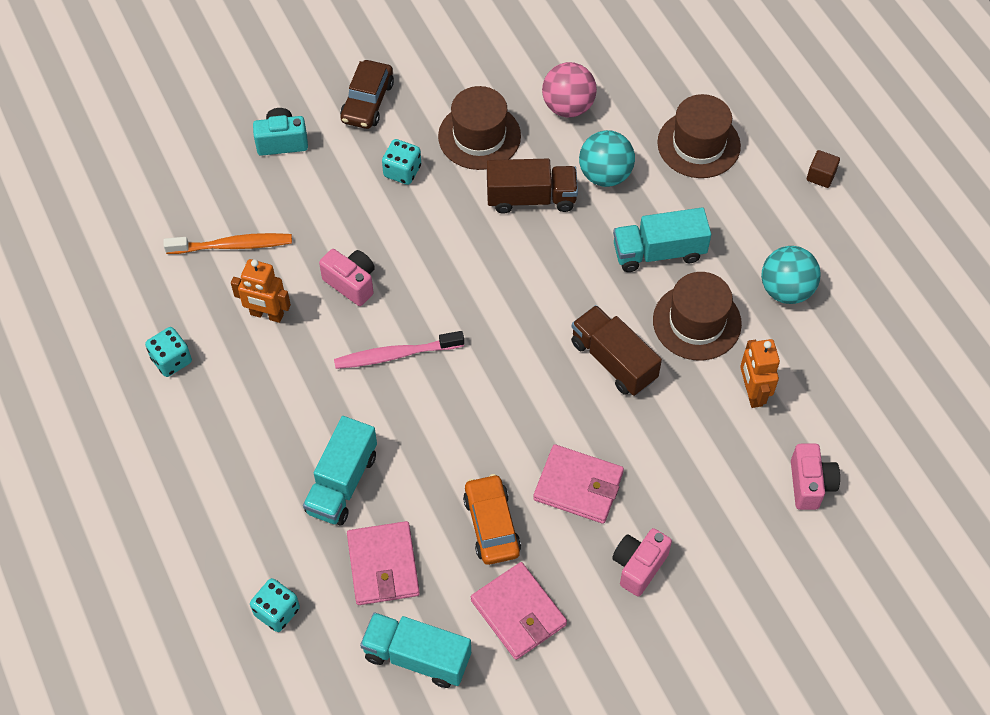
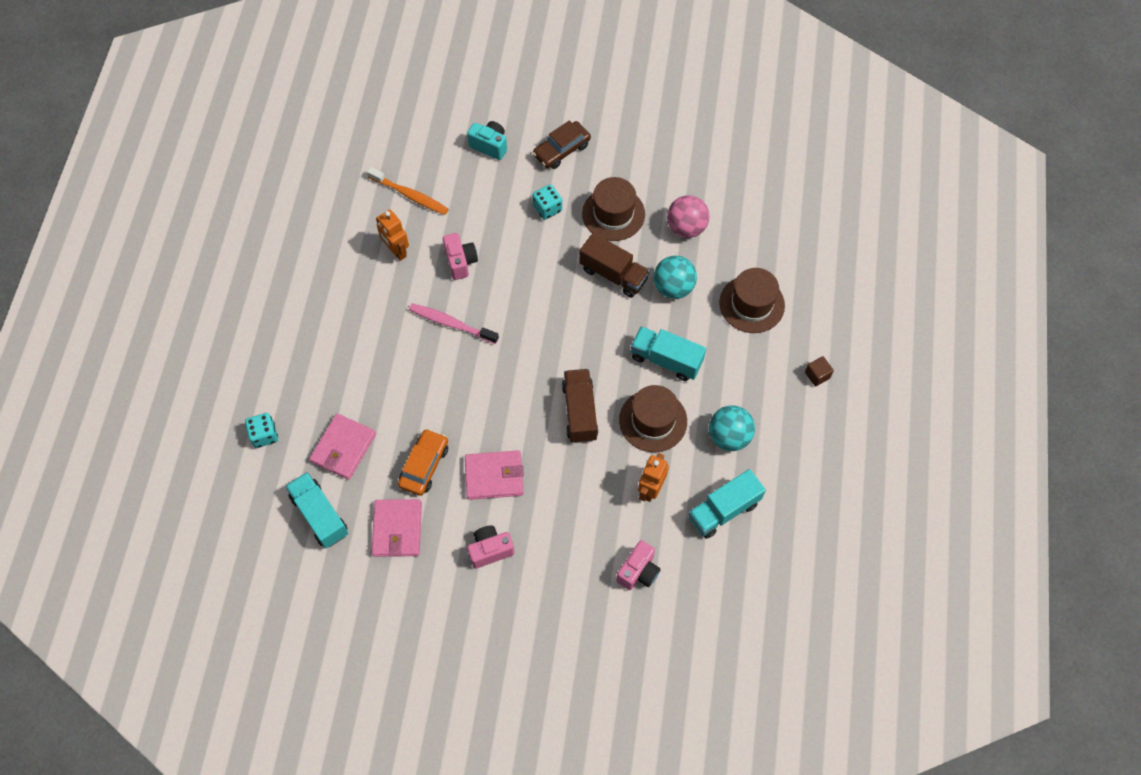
camera: 35 degrees right, 5 degrees up
(171, 360) = (321, 245): turquoise dice -> none
(342, 483) = (359, 383): turquoise truck -> turquoise truck (723, 510)
(578, 486) = (494, 476): pink wallet -> pink wallet turned 60 degrees counterclockwise

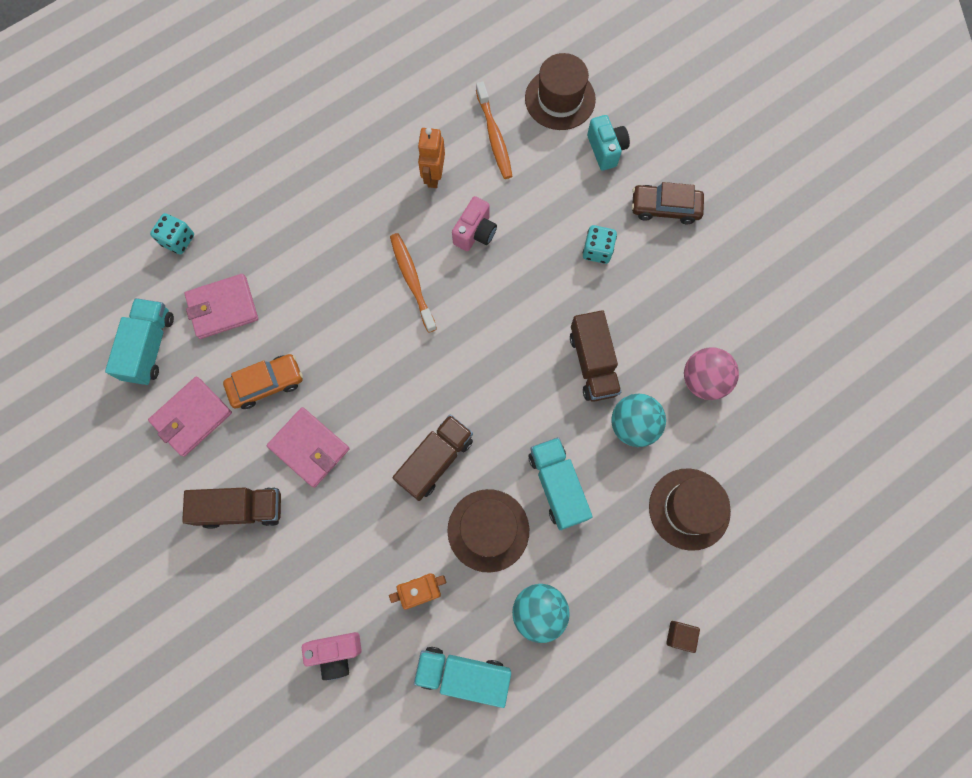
camera: 45 degrees right, 10 degrees up
(451, 324) = (412, 281): pink toothbrush -> orange toothbrush
(490, 550) = (241, 508): pink camera -> brown truck
(613, 214) = (650, 307): brown hat -> brown hat (560, 99)

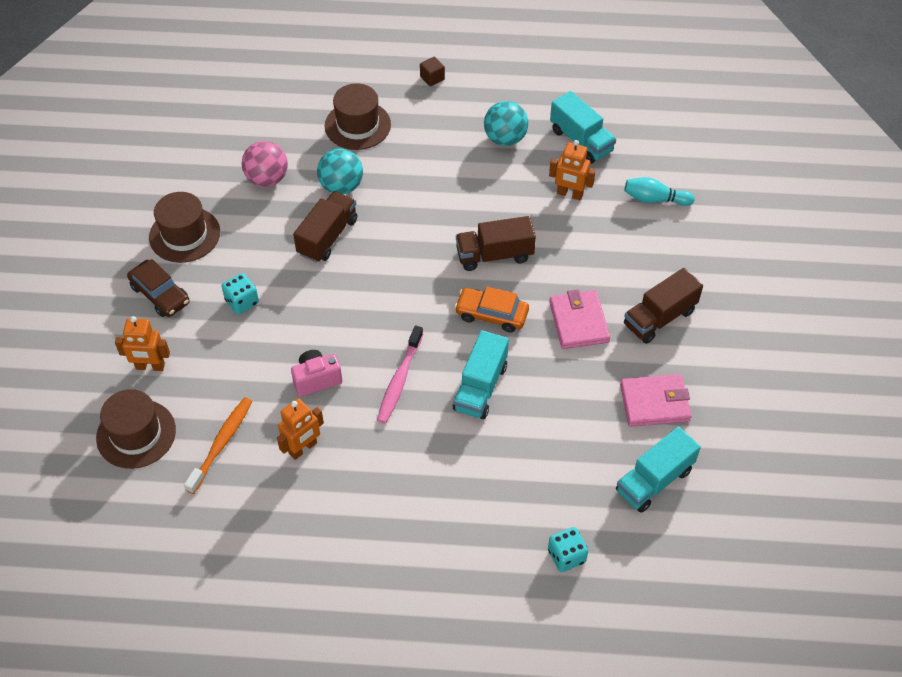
camera: 140 degrees left, 20 degrees down
(223, 308) = (569, 468): pink wallet -> none
(241, 508) = (659, 318): brown truck -> brown truck turned 75 degrees counterclockwise
(266, 384) = (577, 386): orange car -> orange car (491, 314)
(336, 653) = (655, 199): pink camera -> turquoise bowling pin
(412, 281) = (399, 380): orange toothbrush -> pink toothbrush
(488, 530) = (496, 196): brown hat -> brown hat (184, 235)
(557, 486) = (427, 188): turquoise truck -> turquoise truck (480, 387)
(606, 150) = (150, 366): turquoise camera -> orange robot

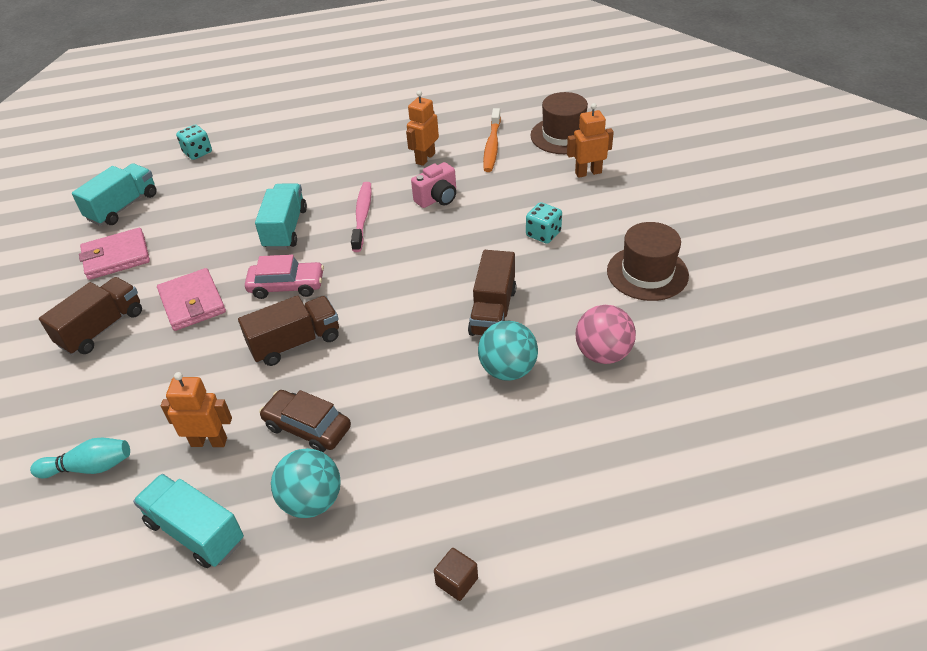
camera: 165 degrees right, 10 degrees down
(160, 294) = (625, 220): brown car -> brown car (307, 427)
(357, 125) = (532, 459): brown hat -> none
(491, 314) = (287, 286): orange car -> pink car

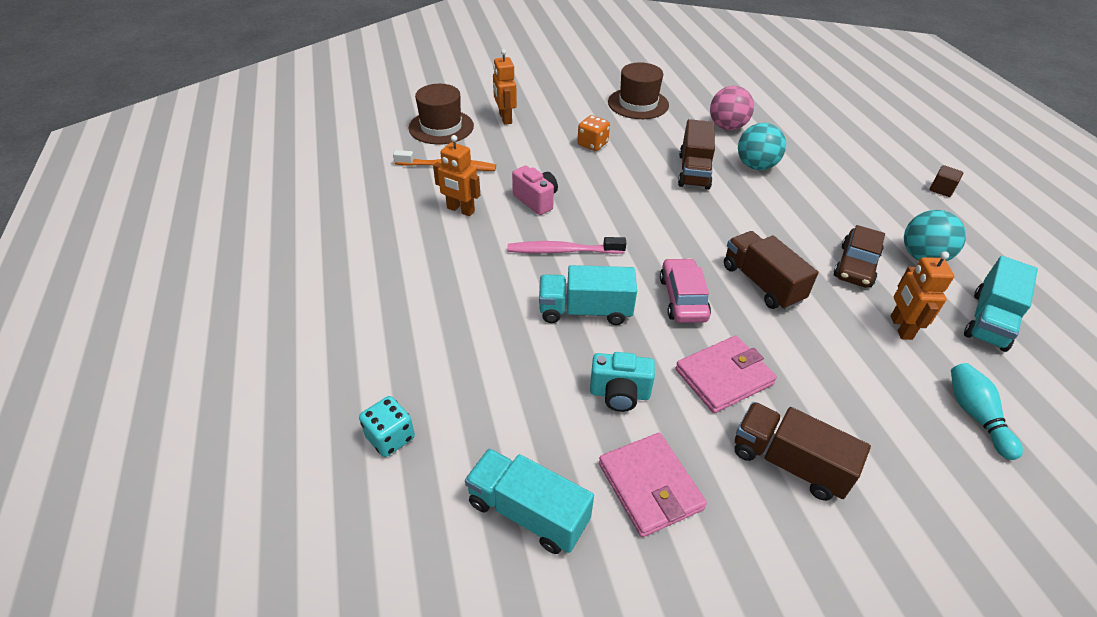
camera: 95 degrees left, 0 degrees up
(196, 245) = (619, 394): none -> turquoise camera
(493, 311) = (694, 171): brown truck -> brown truck turned 90 degrees clockwise
(543, 234) = (592, 144): turquoise dice -> orange dice

